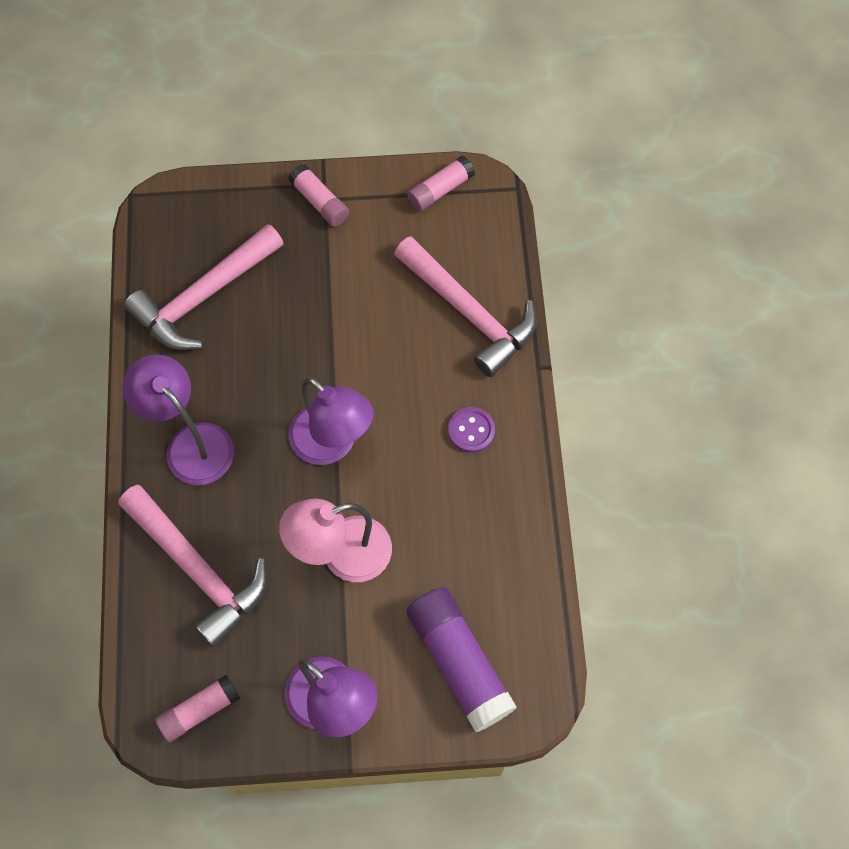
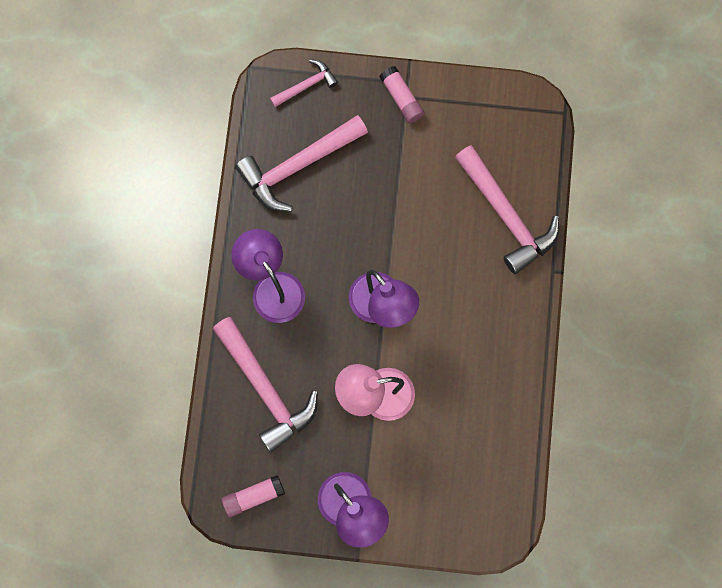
camera: 10 degrees right, 10 degrees up
(201, 205) = (306, 85): none -> pink hammer
(440, 190) = (501, 104): pink glue stick -> none
(459, 662) = (450, 495): purple glue stick -> none
(471, 430) = (491, 314): purple button -> none

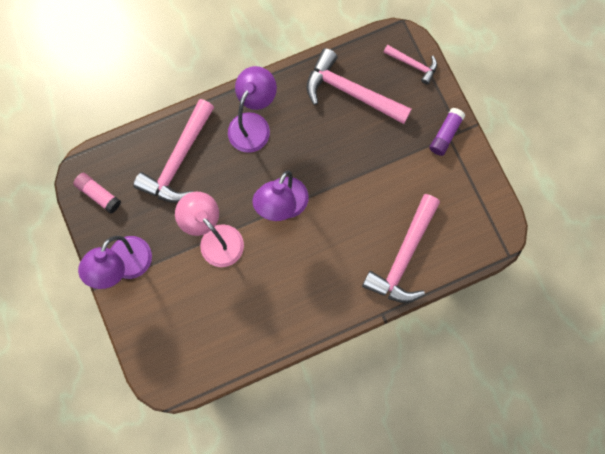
camera: 60 degrees right, 0 degrees up
(401, 98) = (445, 134): pink glue stick -> purple glue stick

